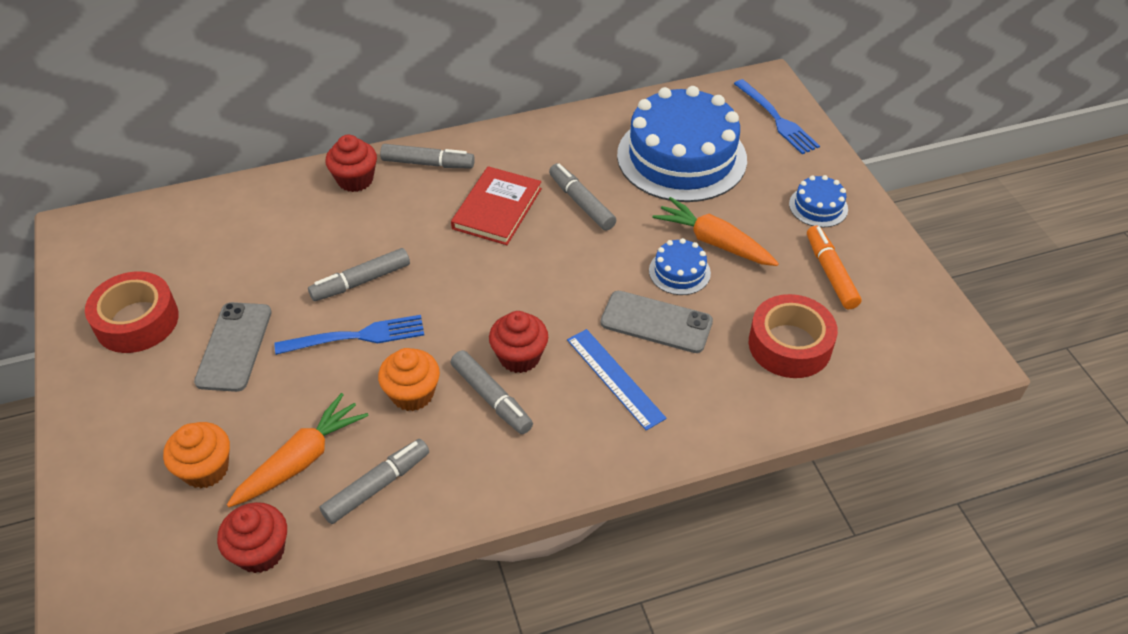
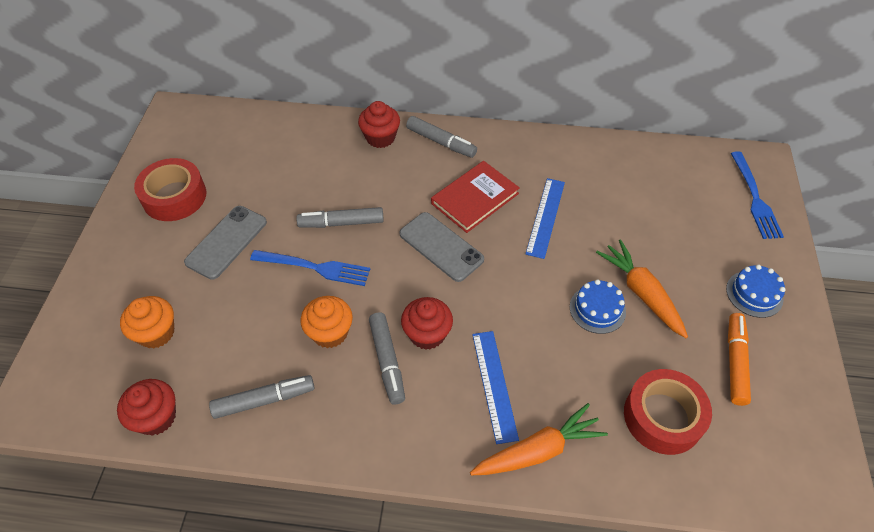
camera: 25 degrees right, 5 degrees up
(302, 459) = (224, 354): orange carrot -> orange carrot (538, 450)
(581, 203) = (545, 217): grey marker -> blue ruler
(656, 322) = (554, 348): grey phone -> grey phone (441, 247)
(681, 157) = (651, 205): blue cake -> none

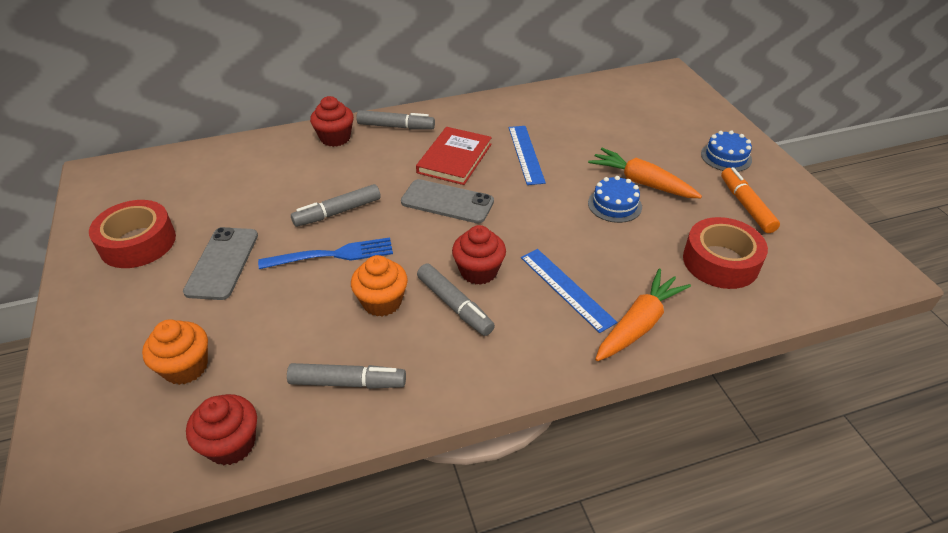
camera: 25 degrees left, 10 degrees down
(264, 400) = (348, 382): grey marker -> grey marker turned 45 degrees clockwise
(755, 198) = (680, 96): blue fork -> none

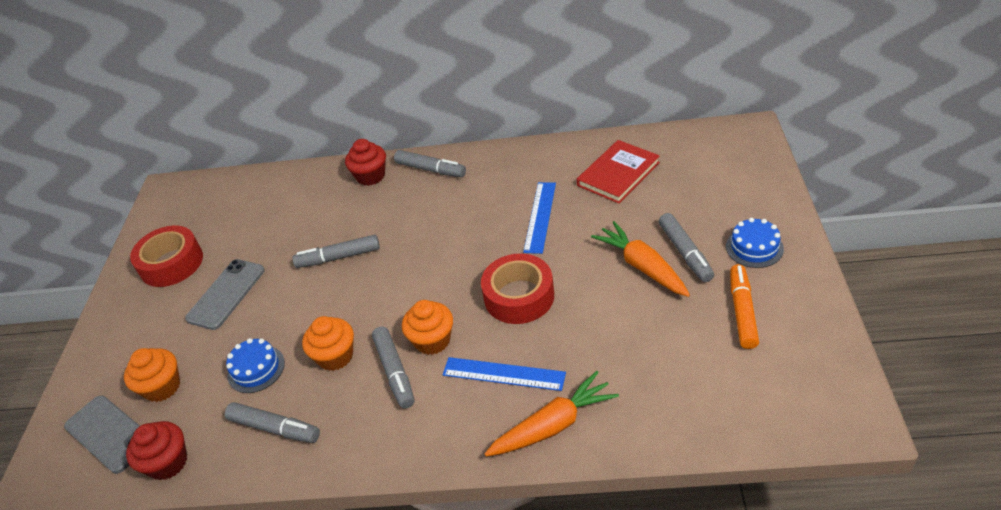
camera: 25 degrees right, 0 degrees up
(332, 255) = (315, 301): blue fork -> none
(447, 202) = (439, 261): grey phone -> grey phone (109, 434)
(454, 158) = (468, 213): red book -> red book (618, 174)
(478, 271) = (432, 340): red cupcake -> orange cupcake
(566, 289) = (503, 374): blue ruler -> blue ruler turned 60 degrees counterclockwise
(614, 205) = (600, 288): blue cake -> blue cake (256, 369)
(672, 167) = (685, 253): none -> grey marker
(720, 262) = (675, 373): red tape -> red tape (519, 296)

